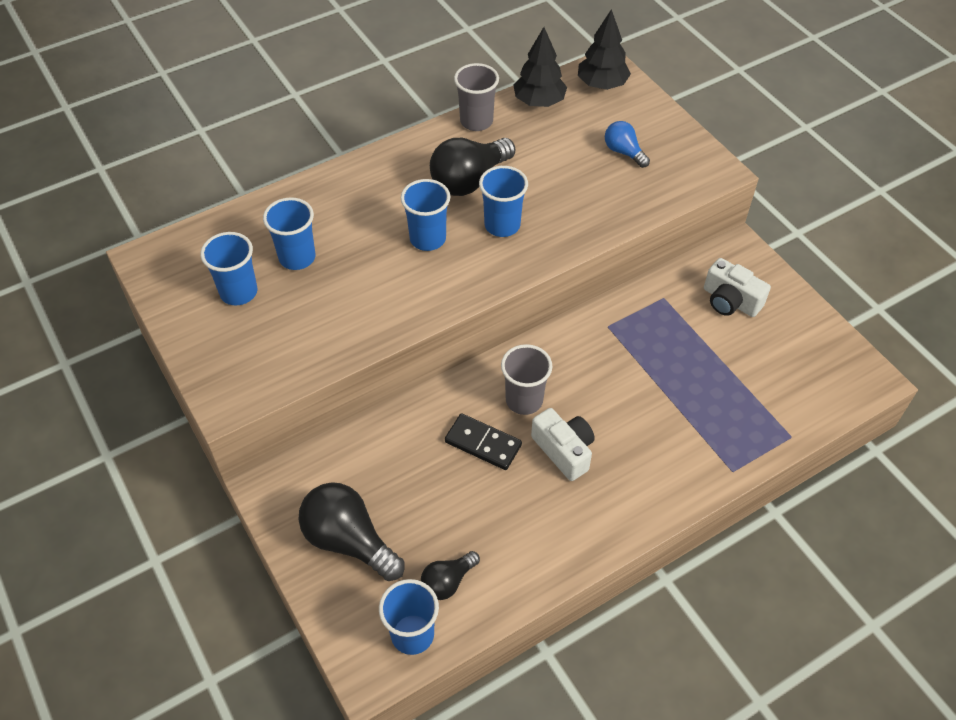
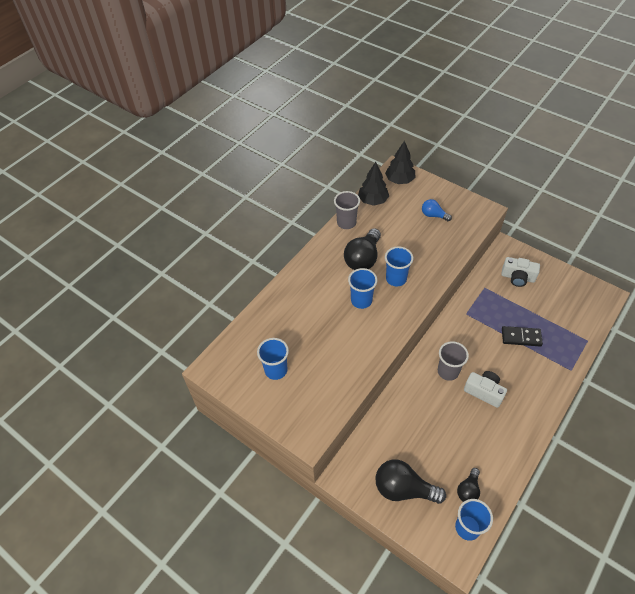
camera: 20 degrees left, 0 degrees up
(297, 257) = (296, 337): blue cup -> none
(483, 443) = (441, 404): black domino -> black domino (521, 337)

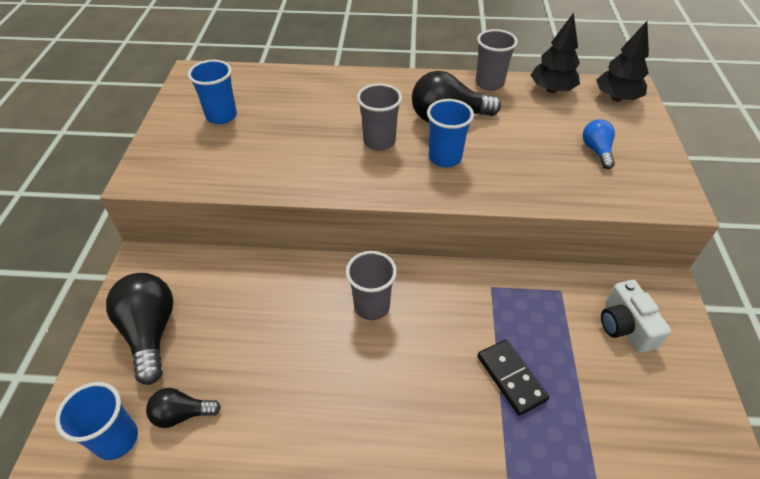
camera: 55 degrees right, 5 degrees down
(361, 300) = (379, 141): blue cup -> grey cup
(484, 392) = (368, 366): white camera -> none

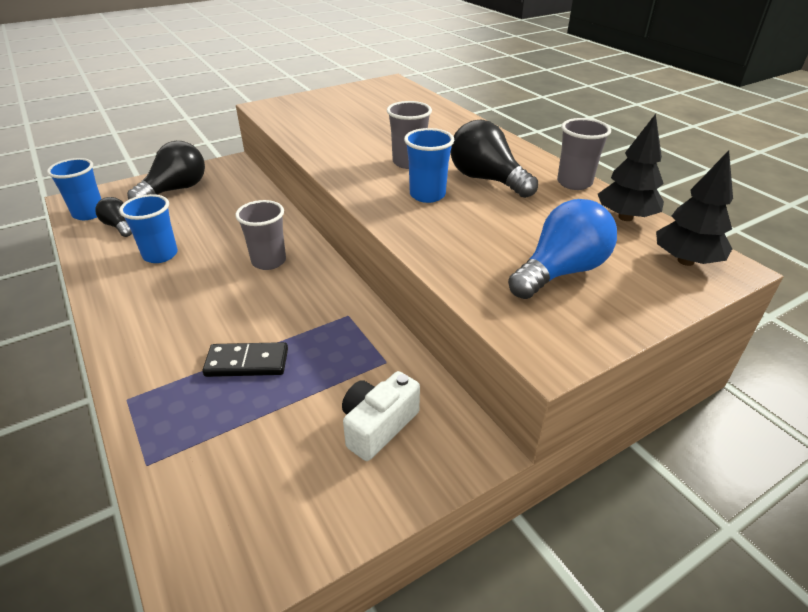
camera: 55 degrees right, 10 degrees down
(221, 116) = (357, 104): blue cup -> blue cup (160, 255)
(511, 378) = (247, 362): black domino -> black domino turned 60 degrees clockwise
(596, 151) = (560, 272): blue light bulb -> blue light bulb, size x1.79

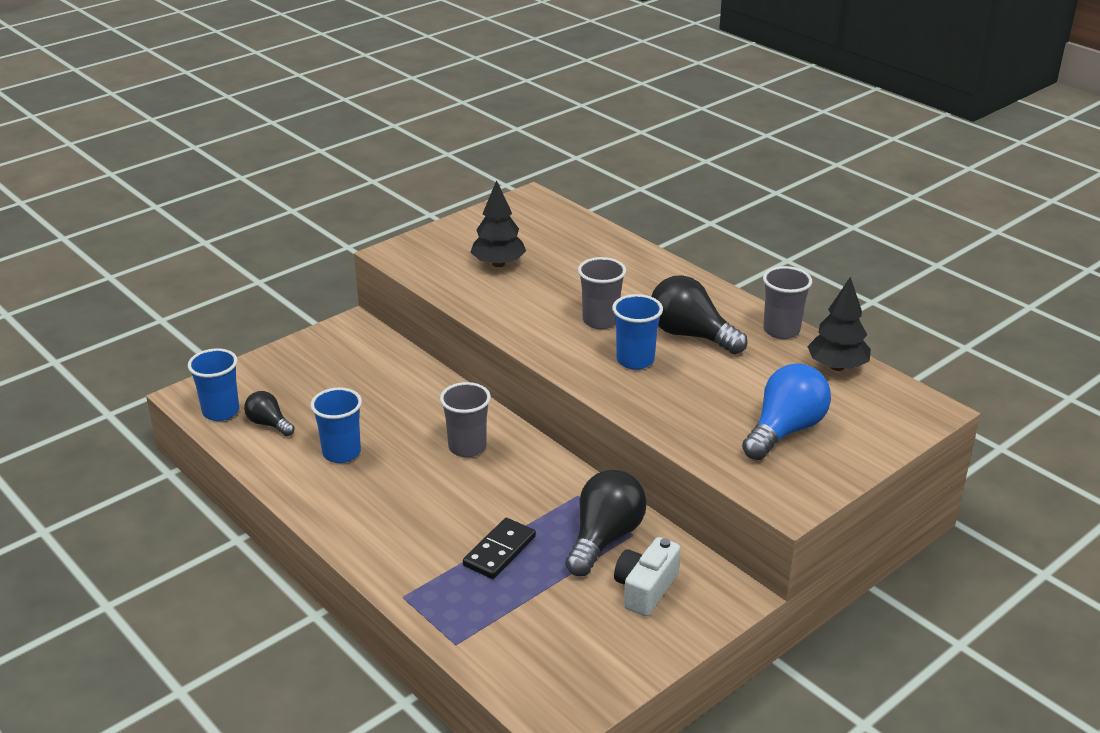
camera: 10 degrees left, 5 degrees down
(176, 190) = (306, 370): black light bulb -> black light bulb (604, 538)
(247, 362) = (499, 551): black domino -> black domino turned 45 degrees counterclockwise
(685, 261) = (895, 407): black tree -> black tree (498, 264)

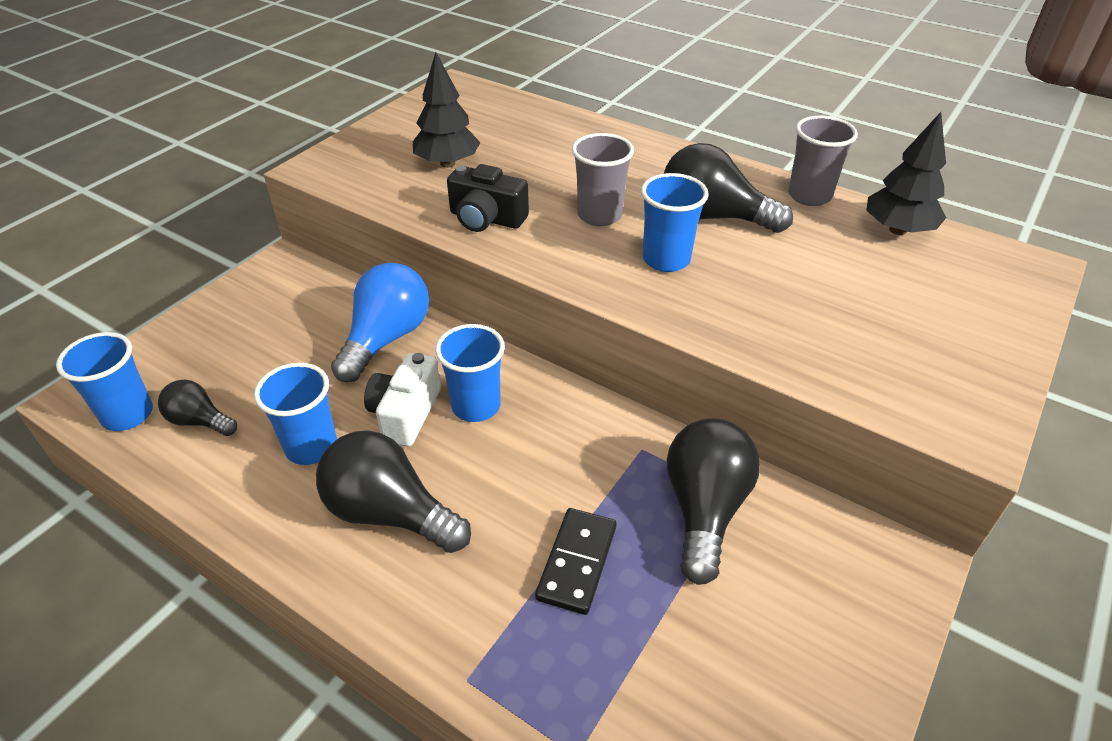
camera: 15 degrees left, 10 degrees up
(383, 501) = (390, 513): none -> black light bulb
(467, 447) = (476, 406): grey cup -> blue cup
(511, 311) = (486, 219): none -> black camera
(645, 589) = (794, 581): white camera -> white camera (405, 413)
(785, 430) = (897, 324): blue light bulb -> blue light bulb (386, 339)

